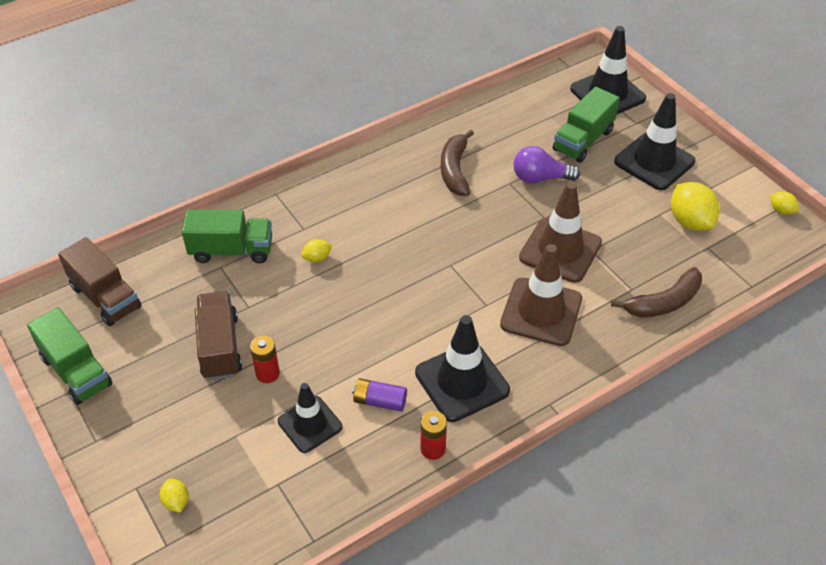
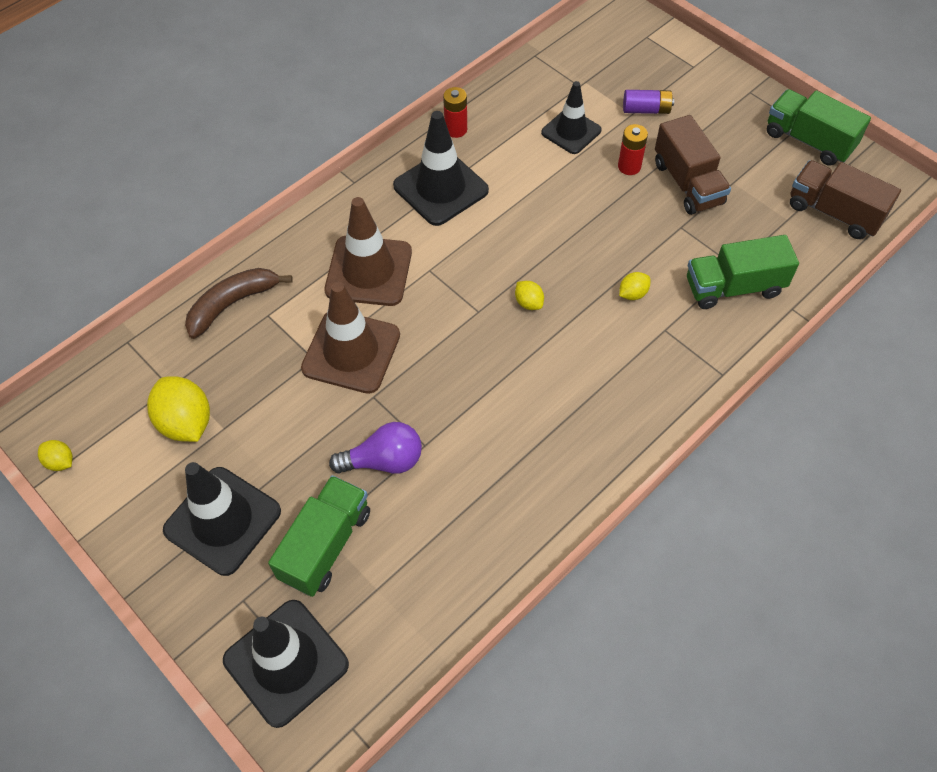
camera: 170 degrees right, 10 degrees up
(176, 502) = (655, 62): yellow lemon -> yellow lemon (528, 303)
(380, 401) = (514, 159): purple battery -> purple battery (646, 110)
(455, 170) = (502, 454): brown banana -> none

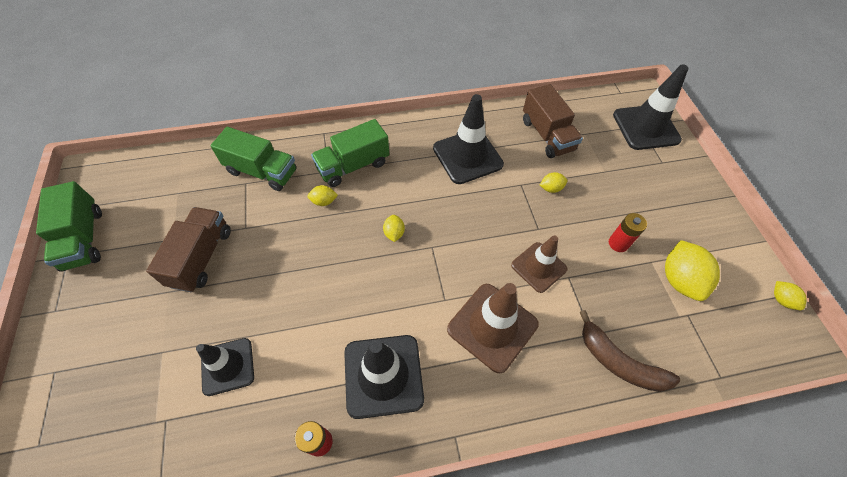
camera: 150 degrees left, 0 degrees up
(222, 520) = (665, 205): black traffic cone -> black traffic cone (467, 156)
(232, 304) = (619, 362): brown banana -> brown banana turned 45 degrees clockwise
(326, 545) = (605, 164): green truck -> green truck (353, 166)
(351, 352) = (538, 267): brown traffic cone -> brown traffic cone, size x0.65
(384, 461) = (551, 188): purple light bulb -> yellow lemon
(629, 166) = (223, 298): red battery -> red battery (618, 243)
(646, 110) = (147, 348): purple battery -> none
(834, 212) = (146, 180): brown truck -> brown truck (547, 135)

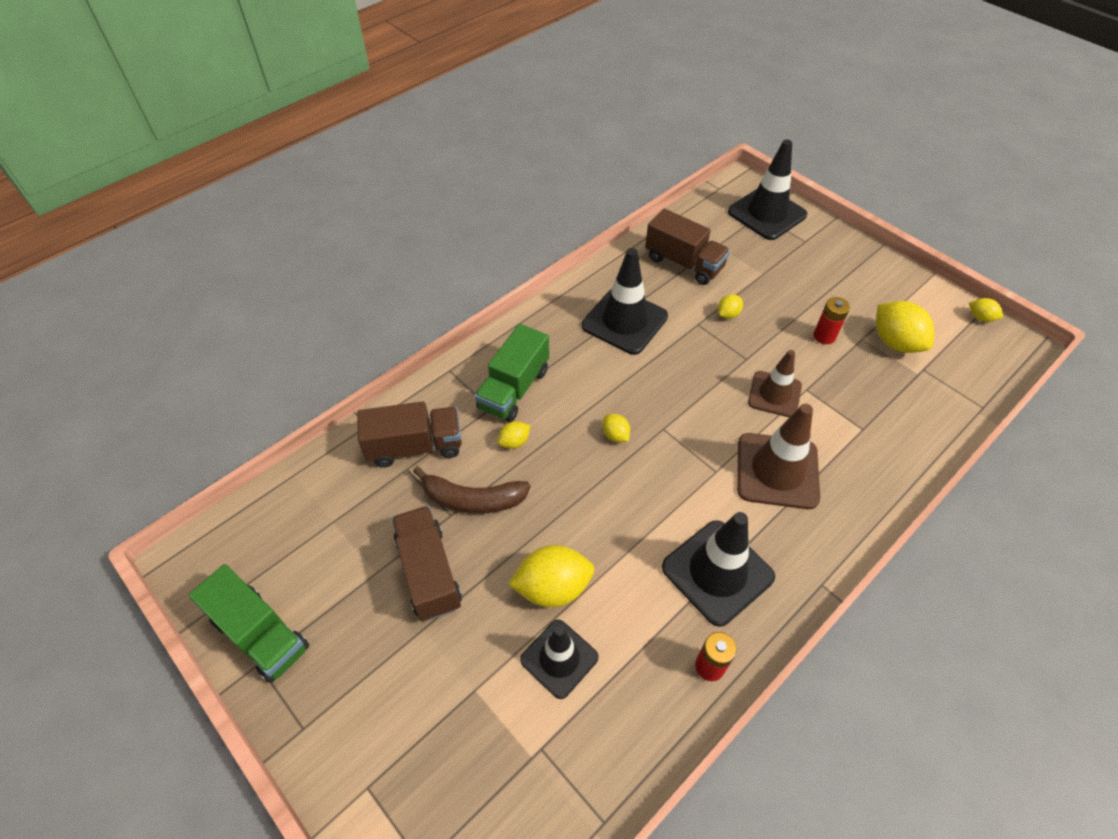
camera: 30 degrees left, 5 degrees down
(262, 171) = (415, 446): green truck -> brown truck
(265, 315) = (553, 587): none -> yellow lemon
(619, 362) = (901, 440): brown banana -> brown banana (472, 499)

